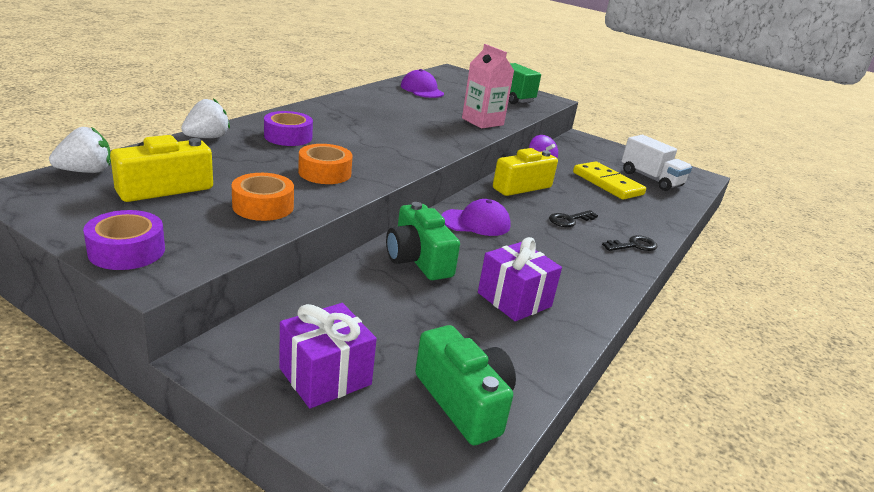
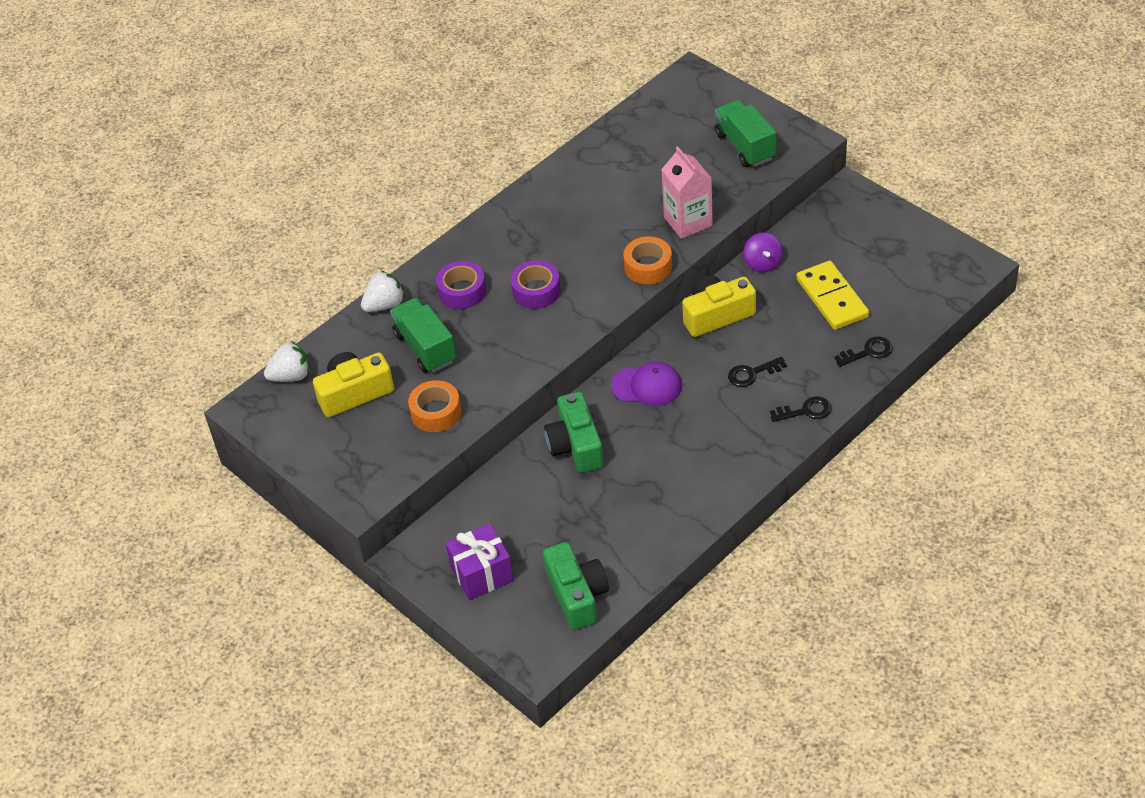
camera: 20 degrees right, 20 degrees up
(127, 251) = (338, 476): purple tape -> purple tape (536, 291)
(250, 164) = (425, 348): none -> green truck
(325, 173) = (493, 354): orange tape -> orange tape (648, 267)
(422, 90) = (631, 148): purple cap -> none
(514, 300) = (650, 493): purple gift -> none
(651, 179) = (897, 281): white truck -> none
(659, 213) = (868, 352): none -> black key

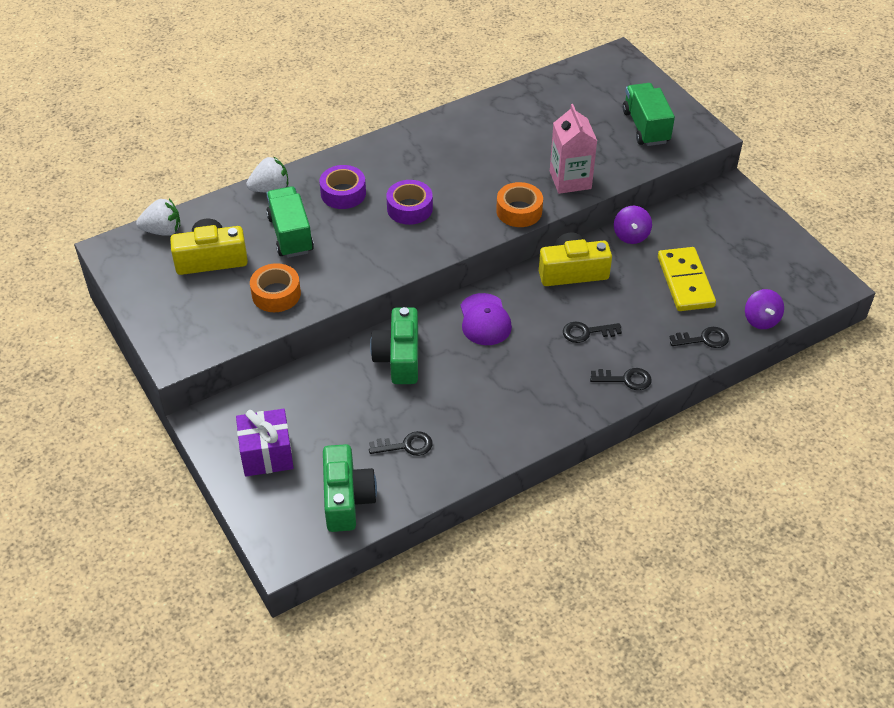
camera: 10 degrees right, 0 degrees up
(615, 530) = (406, 445): none -> black key
(647, 386) = (485, 320): purple cap -> purple cap turned 60 degrees clockwise
(917, 318) = (761, 320): none -> purple spinning top

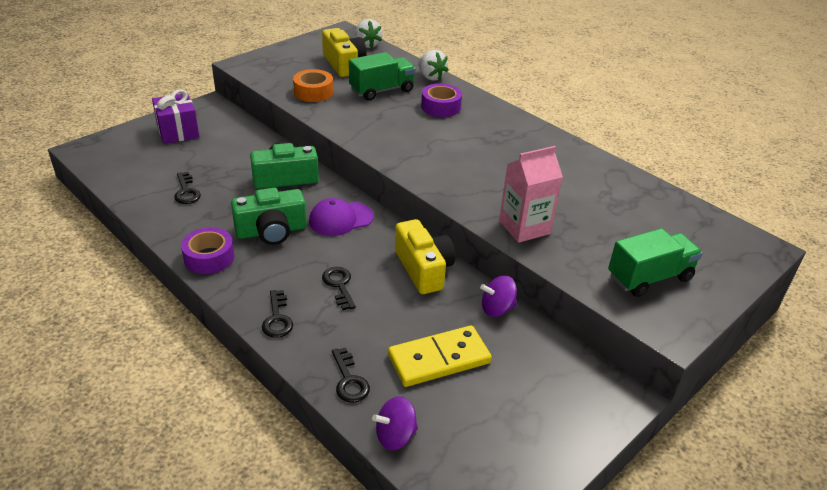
camera: 75 degrees right, 10 degrees down
(346, 498) = (132, 170): green camera -> green camera (271, 231)
(409, 208) = (436, 139): purple tape -> purple tape (209, 257)
(519, 211) = (460, 198): orange tape -> none

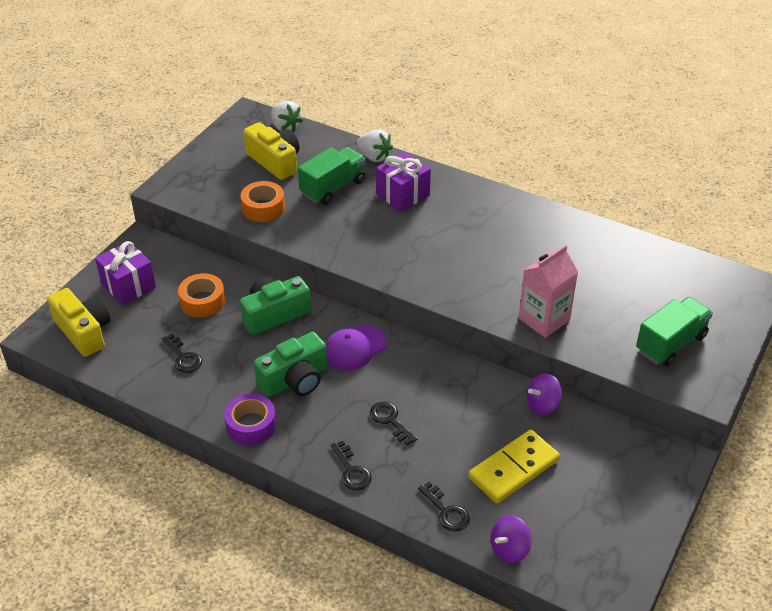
camera: 15 degrees left, 5 degrees up
(230, 155) = (202, 301): none -> orange tape
(423, 269) = (459, 382): yellow camera -> yellow camera (84, 332)
(441, 107) = (403, 195): purple tape -> purple gift

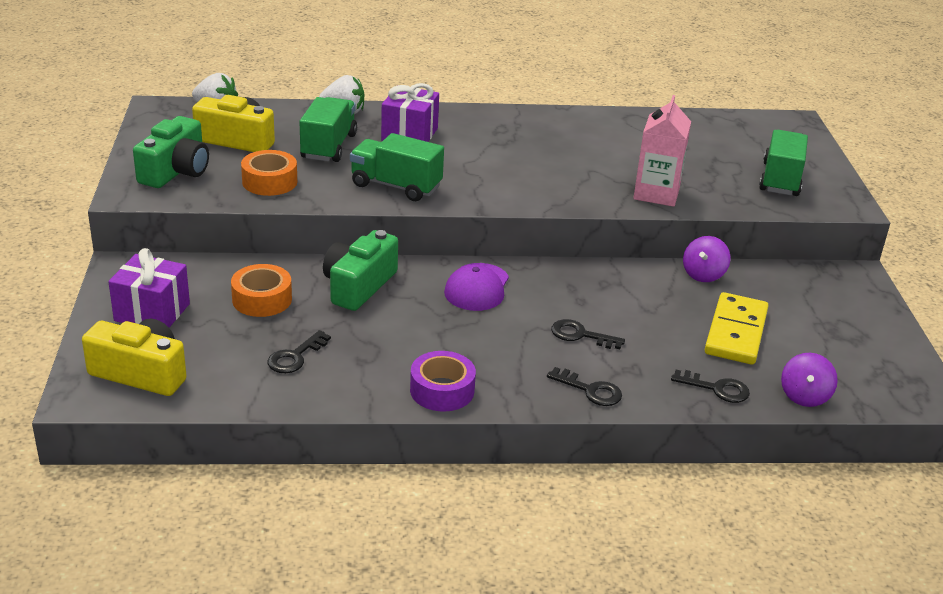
camera: 35 degrees left, 10 degrees down
(183, 357) = (295, 357): black key -> black key turned 105 degrees clockwise
(295, 379) = (444, 334): green camera -> green camera (176, 171)
(347, 241) = (396, 186): none -> green truck

